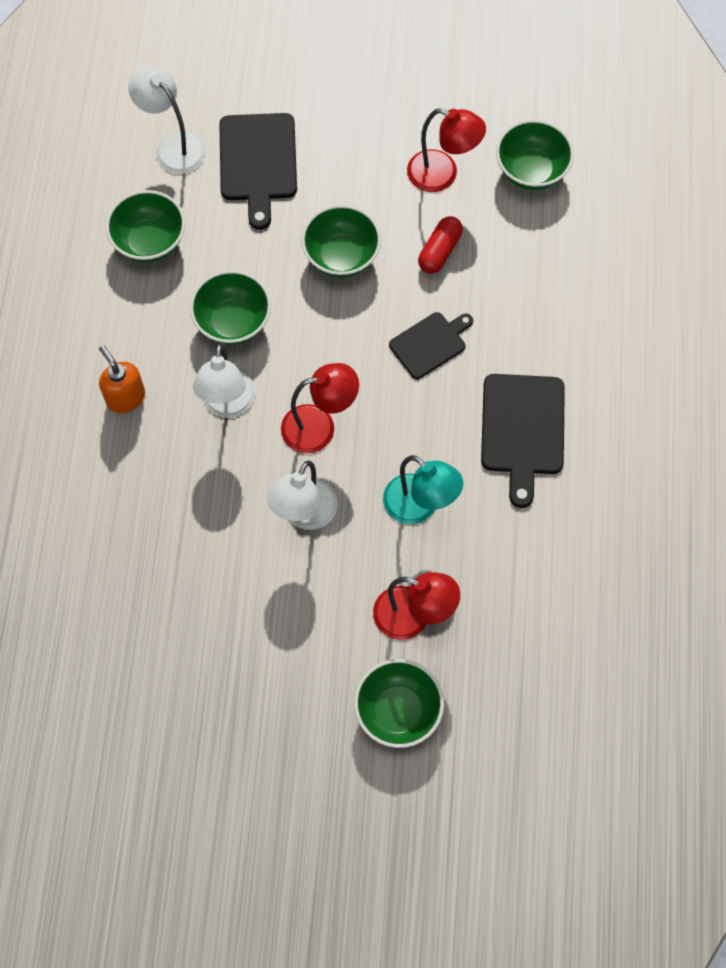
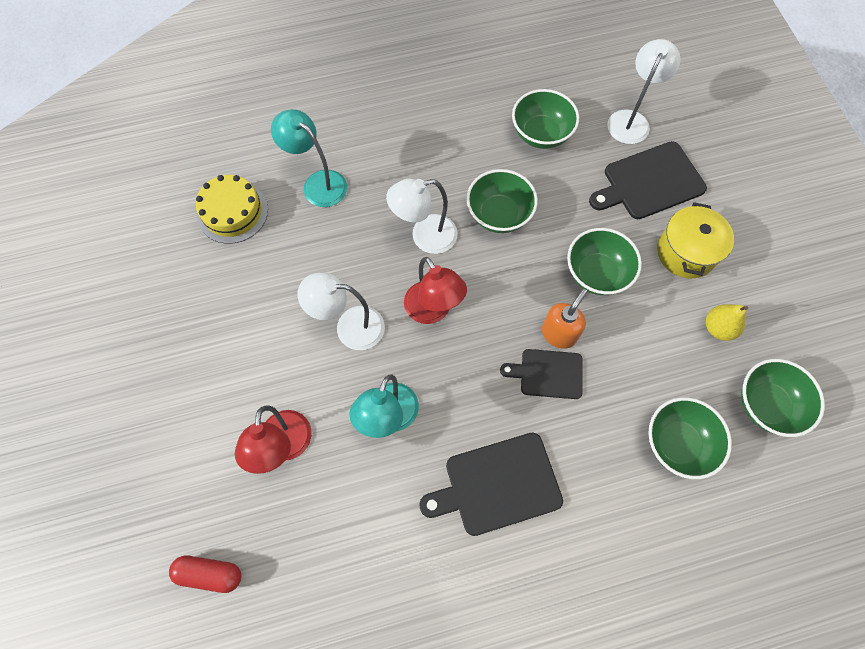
camera: 70 degrees right, 0 degrees up
(105, 602) = (232, 212): none -> yellow cake
(107, 496) = (318, 183): none -> turquoise lamp
(125, 397) = (403, 165): orange soap dispenser -> orange soap dispenser (559, 333)
(352, 166) = (686, 252): none -> yellow pot
(398, 711) = (197, 463): green bowl -> green bowl (677, 443)
(430, 343) = (547, 374): black cutting board -> black cutting board turned 150 degrees clockwise
(439, 251) = (641, 351): red capsule -> red capsule (210, 573)
(442, 175) = (718, 328): red lamp -> yellow pear

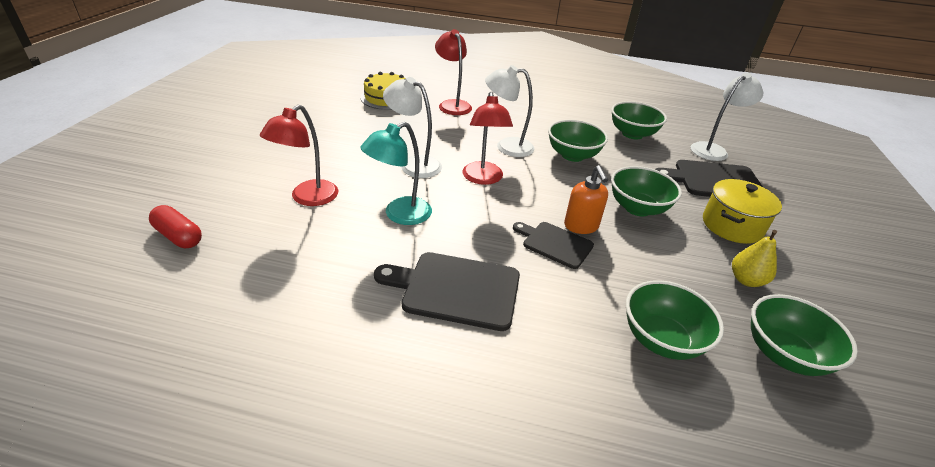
camera: 25 degrees right, 30 degrees down
(318, 183) = (452, 105): turquoise lamp -> red lamp
(559, 333) = (581, 226): orange soap dispenser -> orange soap dispenser turned 105 degrees clockwise

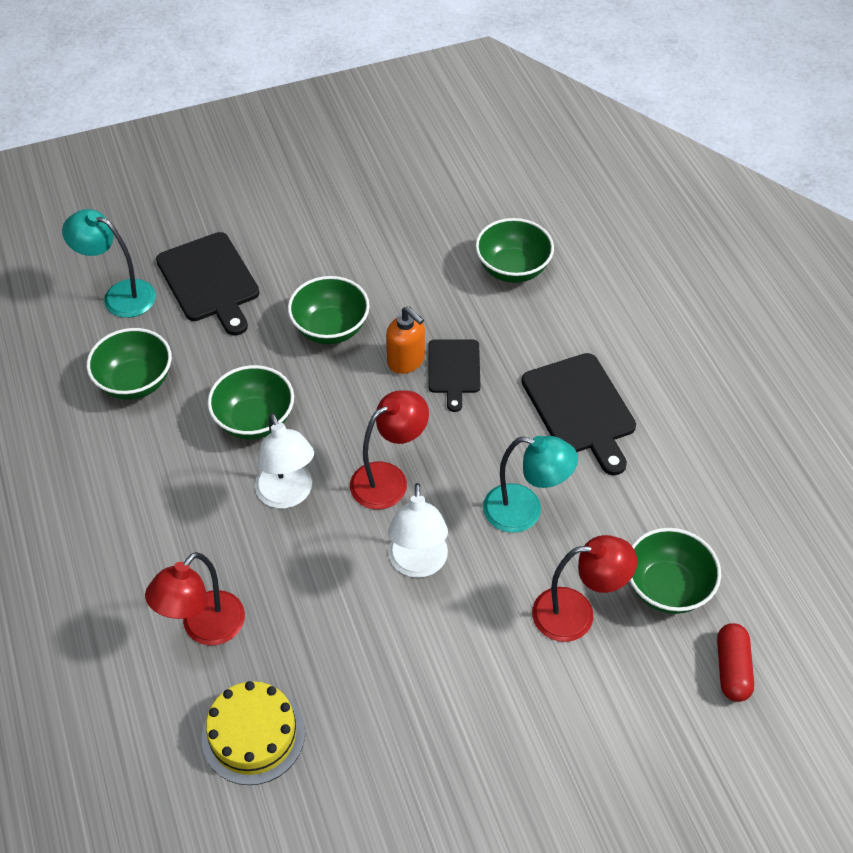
camera: 120 degrees left, 15 degrees up
(581, 226) = (406, 361): orange soap dispenser -> orange soap dispenser turned 90 degrees clockwise
(713, 150) = (119, 295): white lamp -> turquoise lamp
(732, 226) = (300, 254): yellow pot -> none
(746, 280) = (387, 233): yellow pear -> none
(783, 354) = (464, 204): green bowl -> green bowl (667, 587)

